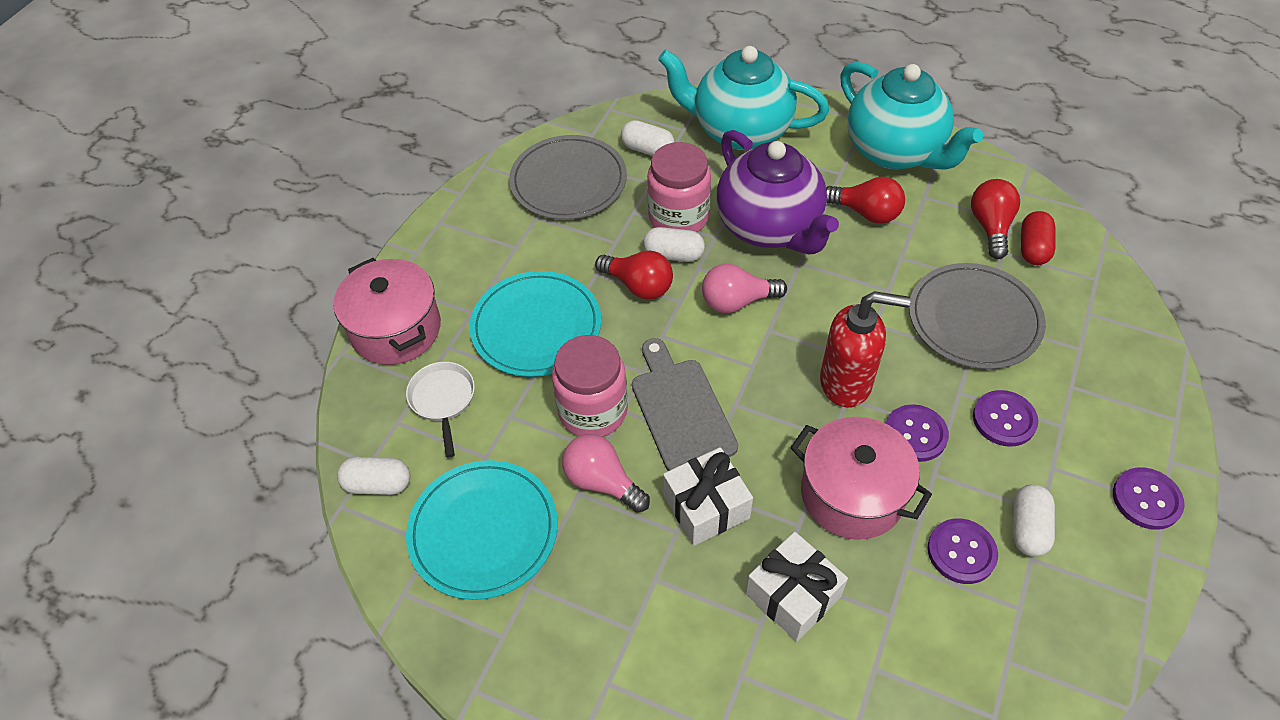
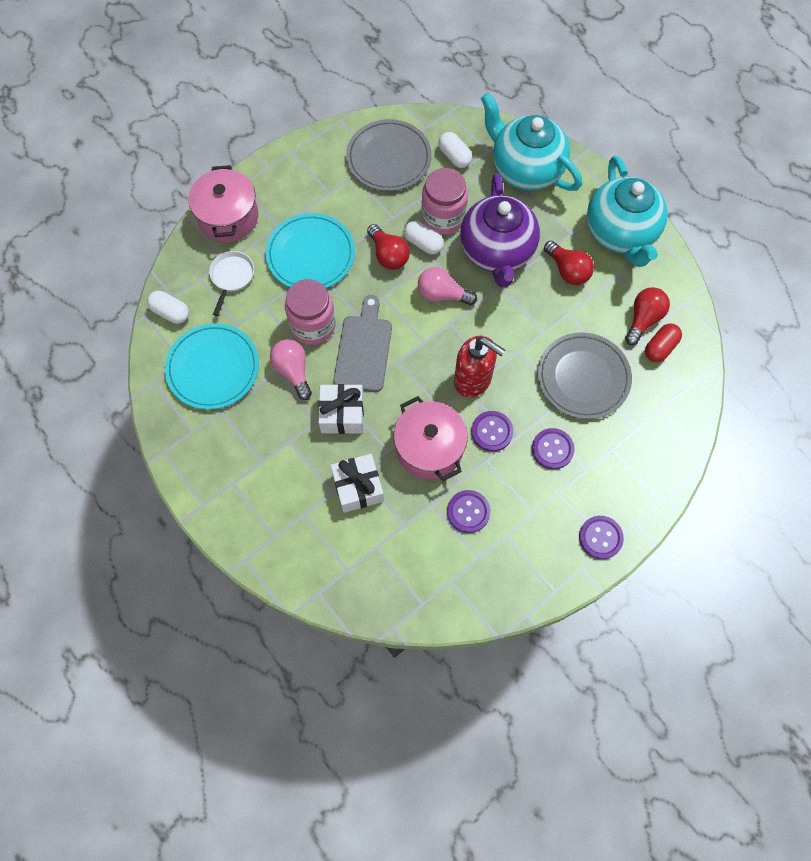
camera: 25 degrees right, 15 degrees up
(1027, 528) = (516, 518): white capsule -> none

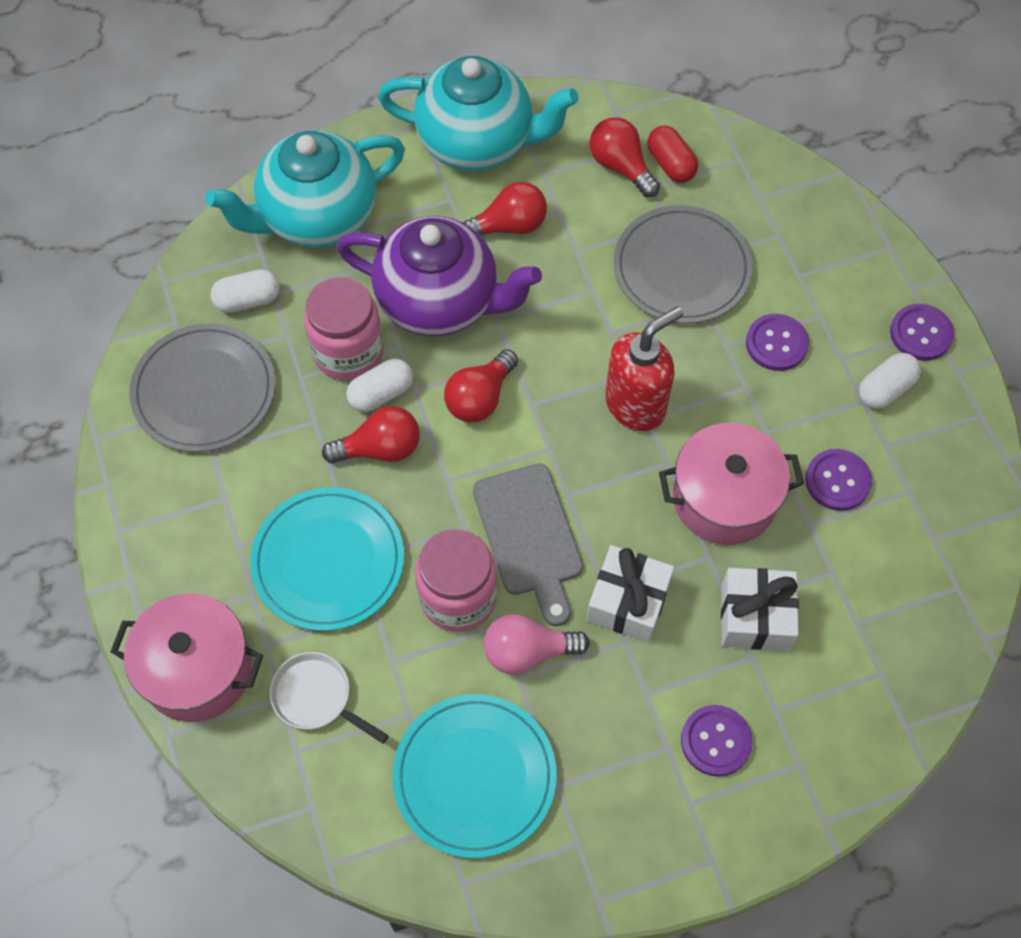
camera: 70 degrees left, 5 degrees down
(170, 312) = (341, 818): white capsule -> white capsule (885, 389)
(364, 349) = (529, 536): grey cutting board -> grey cutting board turned 135 degrees counterclockwise
(442, 294) = (480, 398): pink light bulb -> red light bulb
(492, 431) = (725, 409): purple button -> purple button (716, 741)

